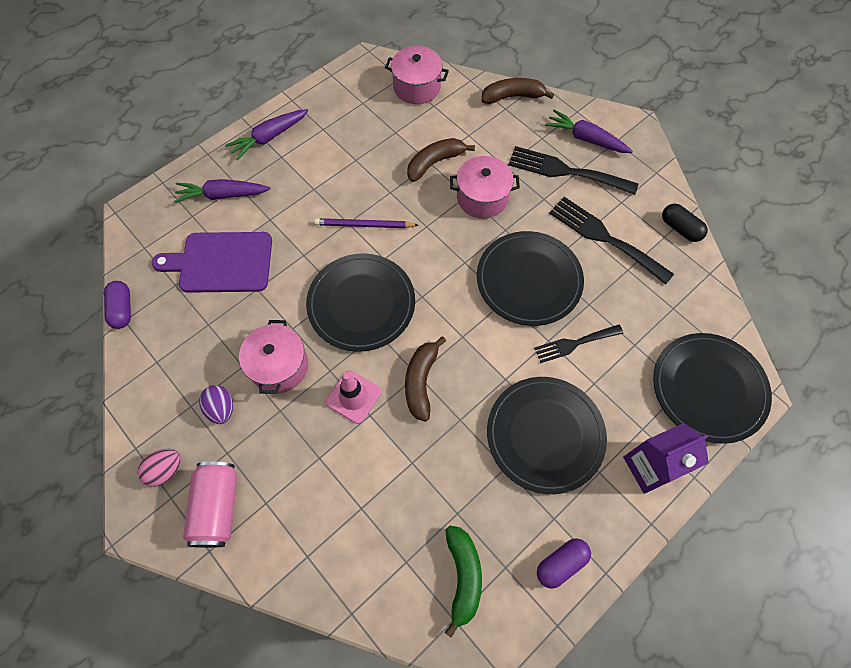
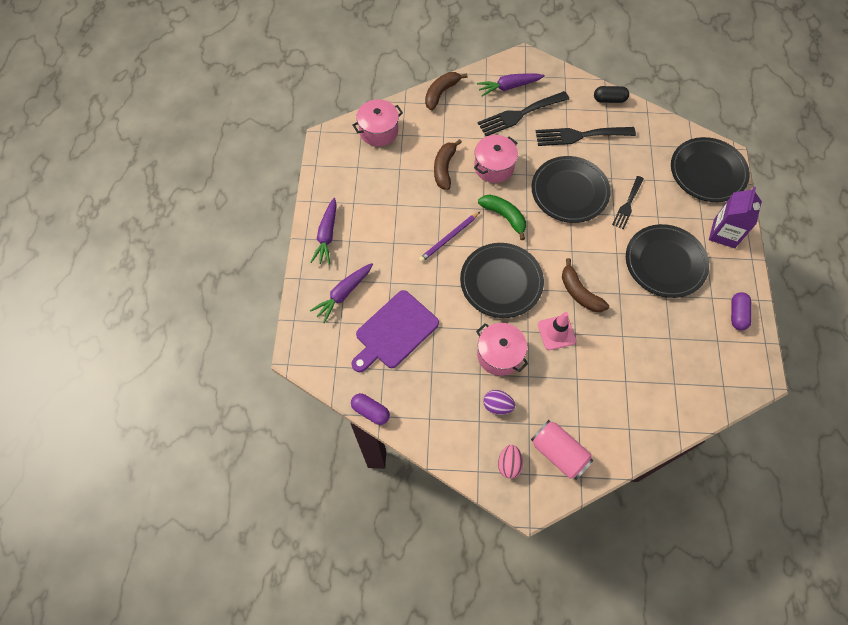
camera: 45 degrees left, 0 degrees up
(463, 576) = (705, 363): green banana -> green banana (504, 216)

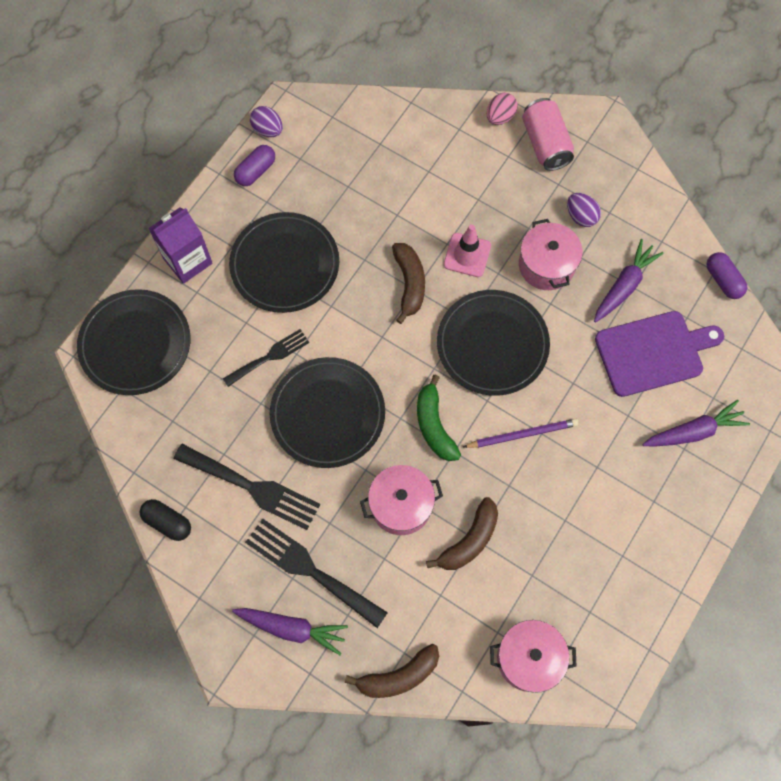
camera: 150 degrees left, 5 degrees up
(327, 235) = (680, 525): purple carrot -> purple carrot (624, 286)
(509, 464) = (602, 159): pink egg -> pink egg (500, 117)
(519, 114) = (310, 570): black fork -> black fork turned 150 degrees counterclockwise
(756, 349) = (268, 130): none -> purple egg

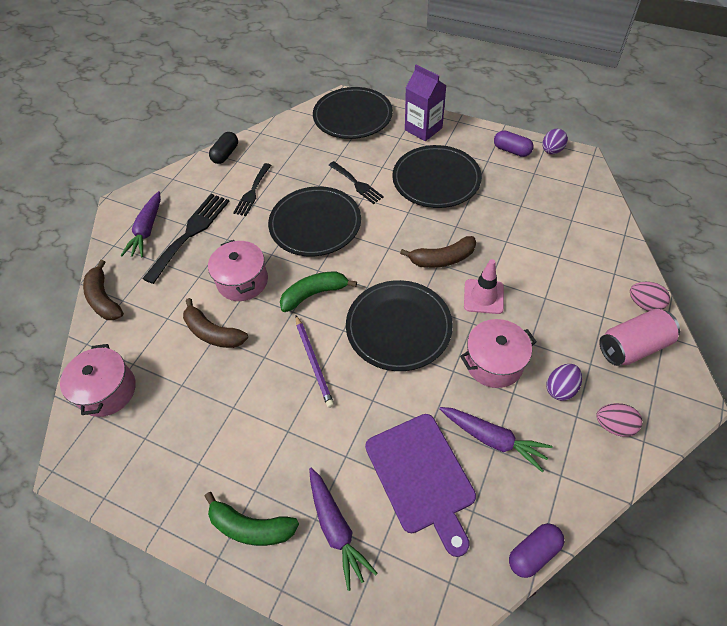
camera: 85 degrees right, 15 degrees down
(253, 488) = (252, 192): black fork -> black fork, size x0.63
(621, 186) = (614, 425): none -> pink egg
(687, 506) = (251, 527): none -> green banana

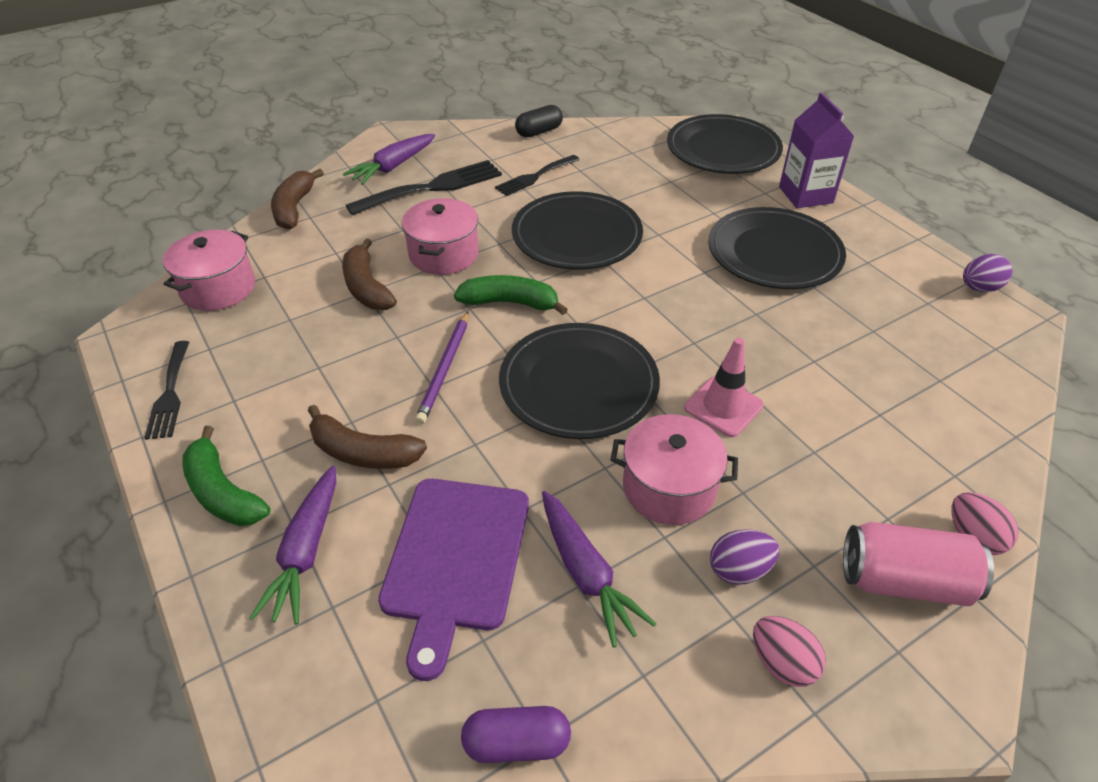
camera: 30 degrees right, 10 degrees down
(357, 184) = (665, 217): black fork -> black fork (170, 394)
(442, 259) = (704, 340): brown banana -> brown banana (363, 452)
(511, 150) = (915, 264): purple capsule -> none

